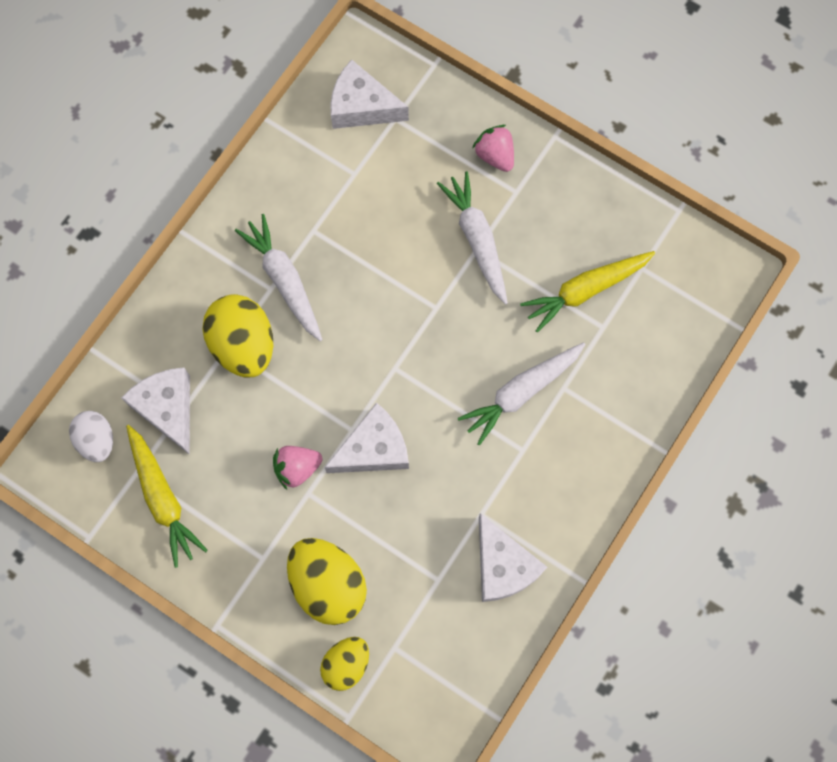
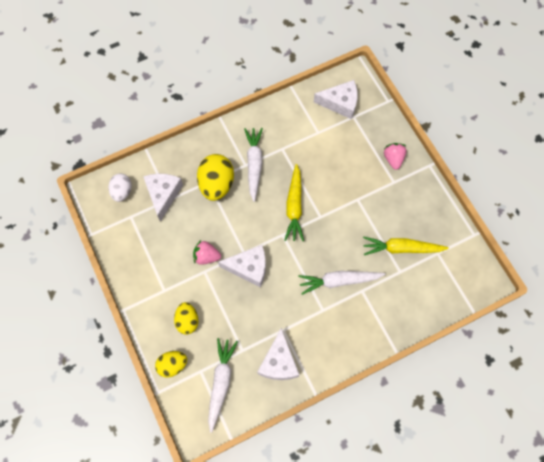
camera: 30 degrees right, 5 degrees down
(163, 498) = (135, 235): yellow carrot -> yellow carrot (294, 207)
(328, 584) = (187, 321): yellow egg -> yellow egg, size x0.61
(362, 107) = (340, 103): white cheese -> white cheese turned 135 degrees clockwise
(477, 240) = (360, 195): white carrot -> white carrot (221, 382)

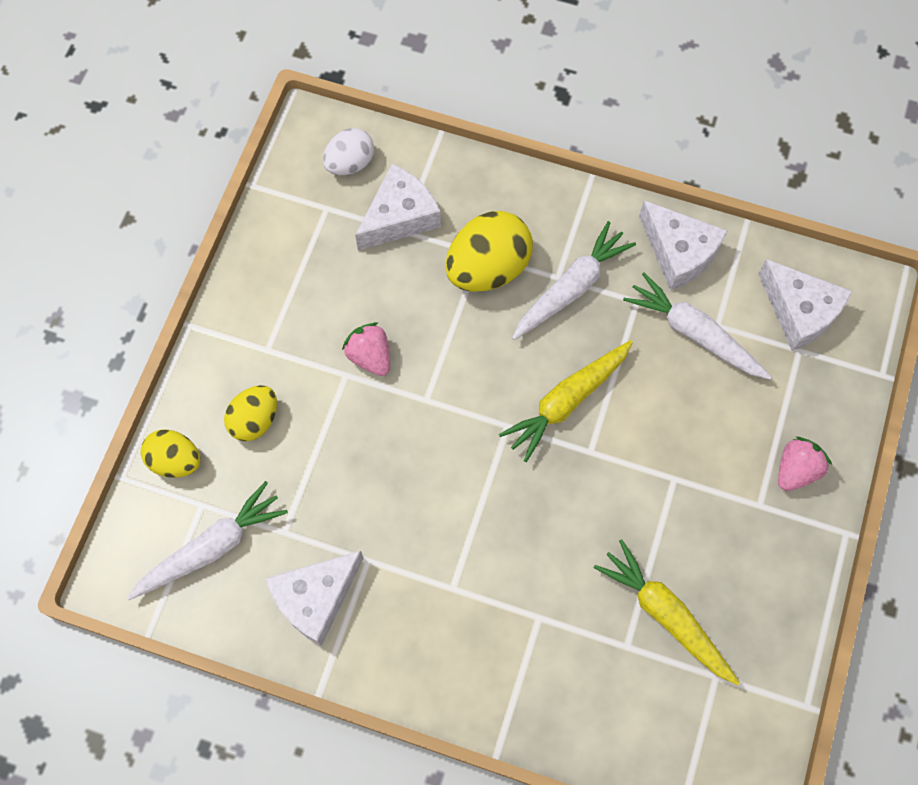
camera: 45 degrees right, 0 degrees up
(249, 268) = (411, 427): white cheese -> white cheese (679, 252)
(339, 281) = (519, 570): white carrot -> white carrot (694, 333)

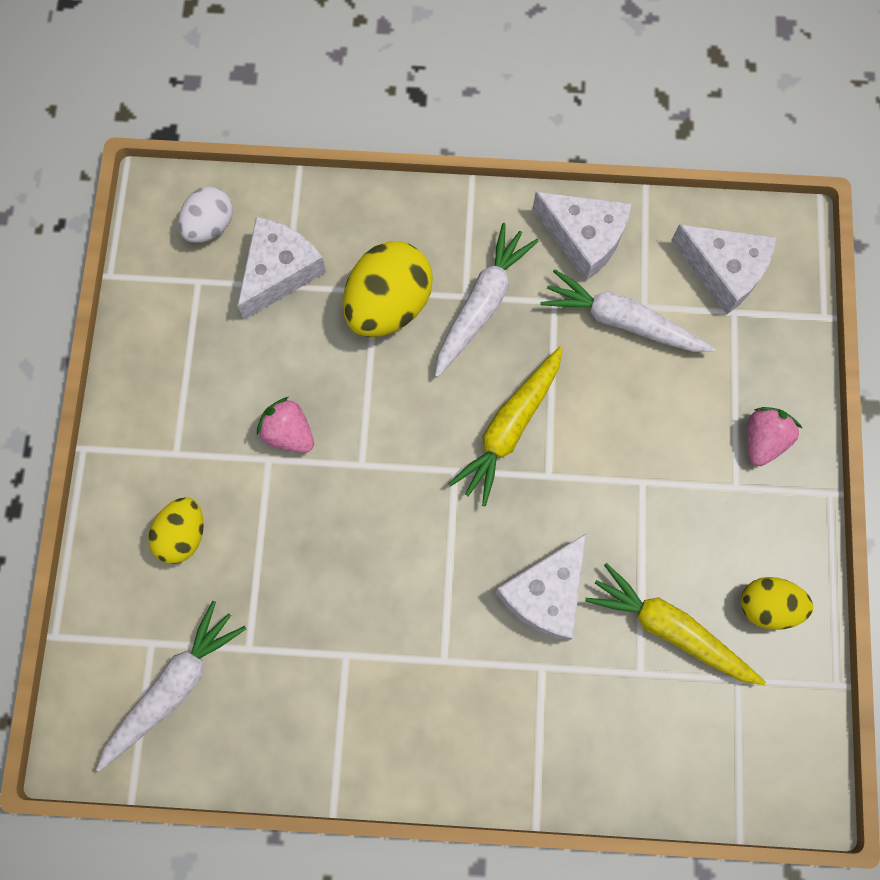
camera: 15 degrees left, 5 degrees up
(175, 460) = (108, 602): yellow egg -> yellow egg (767, 606)
(316, 598) = (301, 711): white cheese -> white cheese (546, 594)

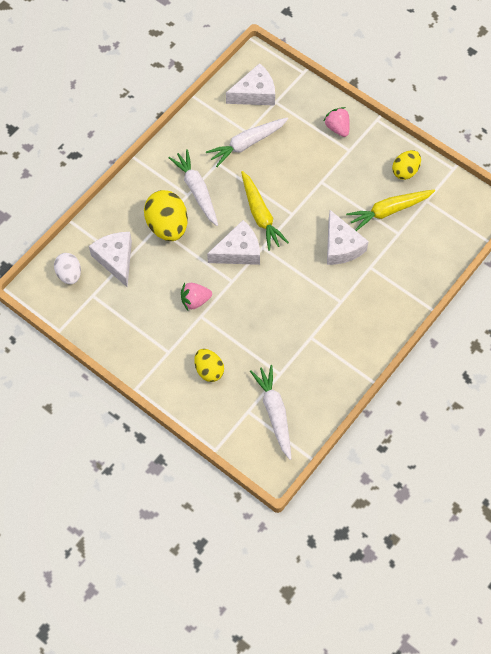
camera: 55 degrees left, 10 degrees down
(584, 238) = (198, 134): white cheese -> white cheese (238, 251)

